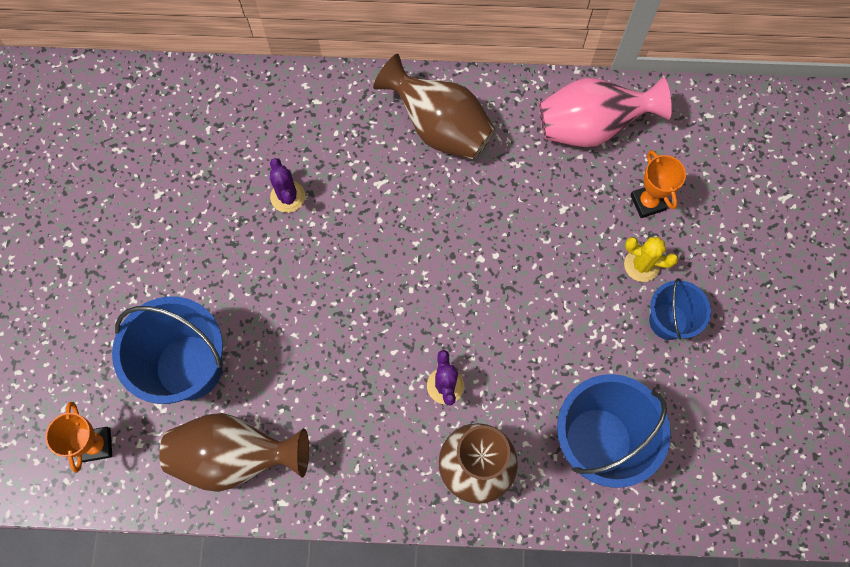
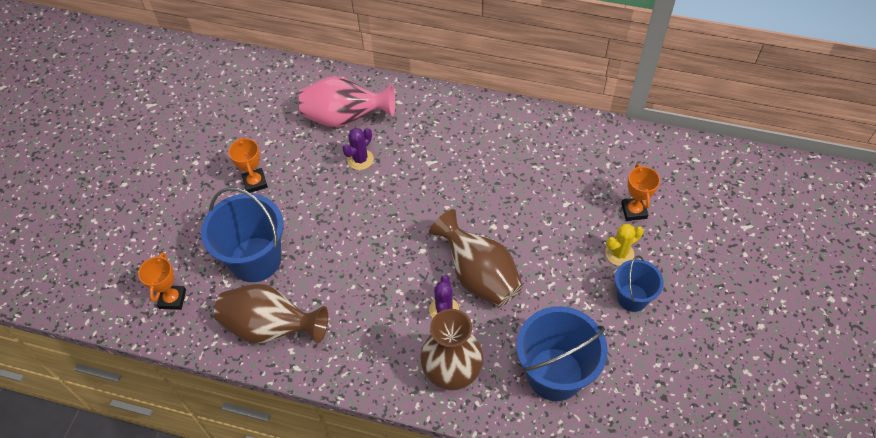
camera: 15 degrees right, 15 degrees down
(157, 257) = (255, 182): none -> orange trophy
(288, 196) = (360, 159): purple cactus -> purple cactus turned 45 degrees clockwise
(439, 128) = (484, 133): brown vase -> brown vase (479, 276)
(591, 127) = (600, 152): pink vase -> pink vase (345, 118)
(641, 265) = (619, 253): yellow cactus -> yellow cactus turned 60 degrees counterclockwise

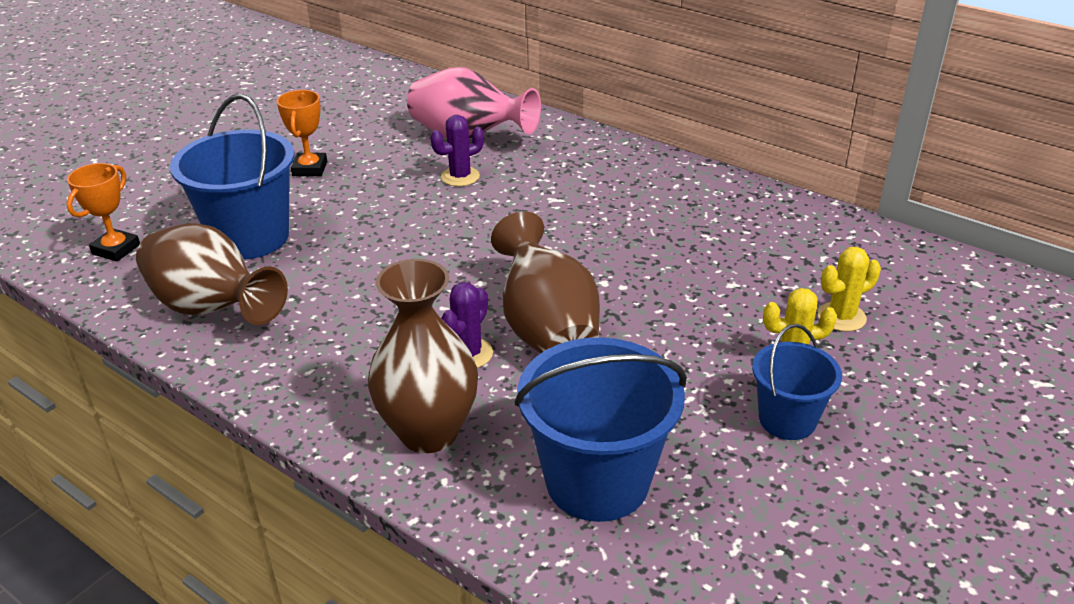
camera: 20 degrees right, 20 degrees down
(634, 211) = (841, 317): orange trophy -> yellow cactus

